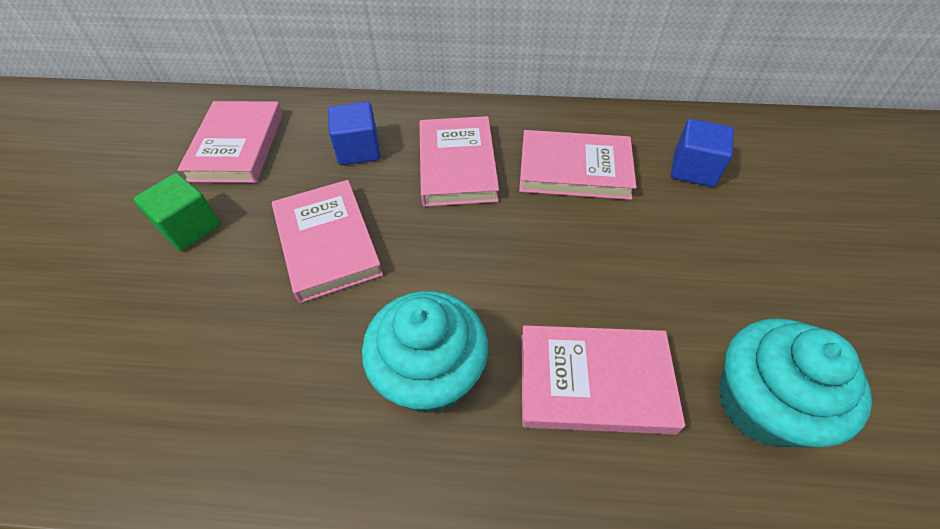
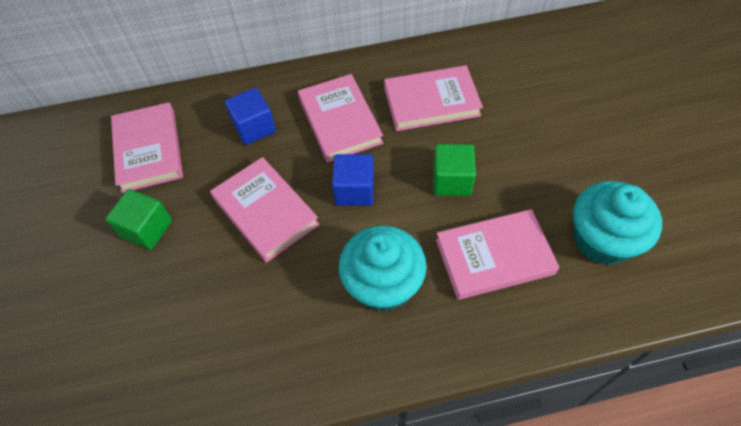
camera: 15 degrees left, 5 degrees up
(568, 266) = (451, 180): none -> green cube
(693, 169) = (518, 79): blue cube -> blue cube (354, 190)

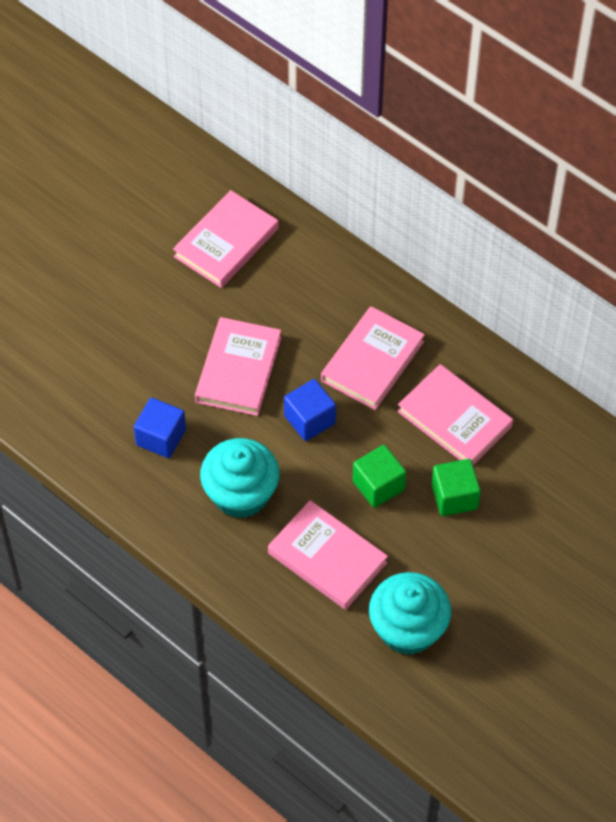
camera: 50 degrees right, 0 degrees up
(147, 229) = (158, 300): green cube -> green cube (454, 497)
(254, 127) = (311, 301): blue cube -> blue cube (161, 437)

